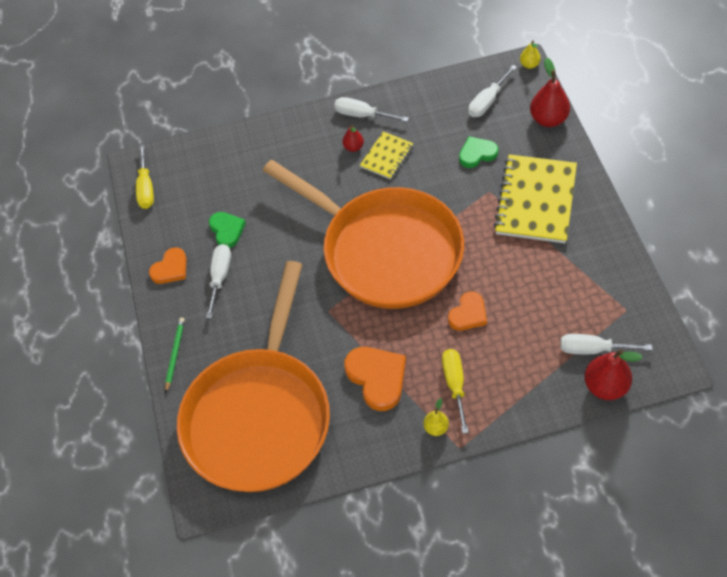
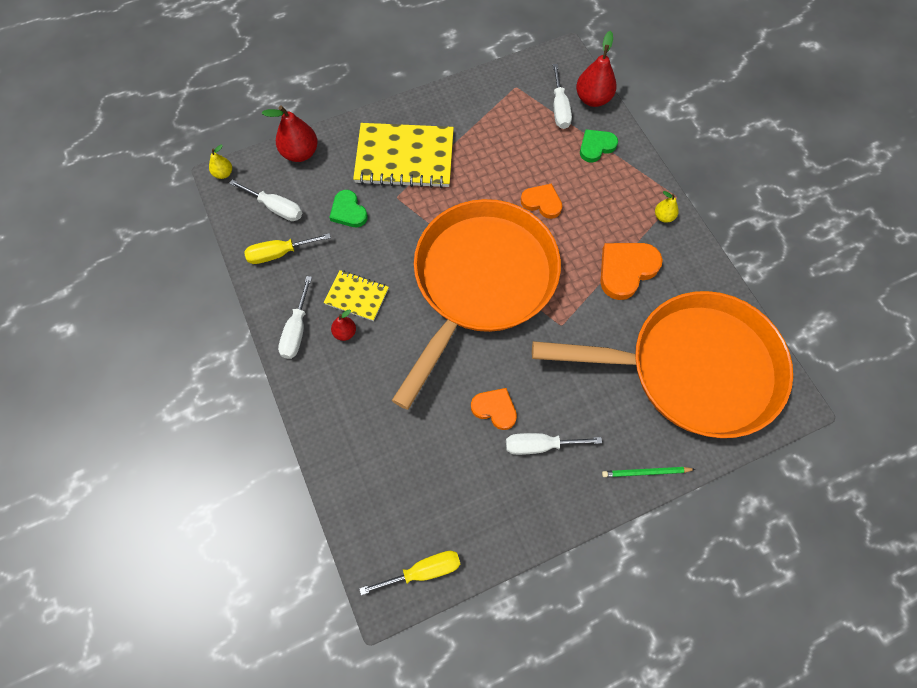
camera: 105 degrees left, 10 degrees up
(170, 268) = (537, 506): orange heart -> orange heart (495, 409)
(227, 230) = (475, 452): green heart -> green heart (596, 146)
(455, 384) = (618, 206): yellow screwdriver -> yellow screwdriver (279, 253)

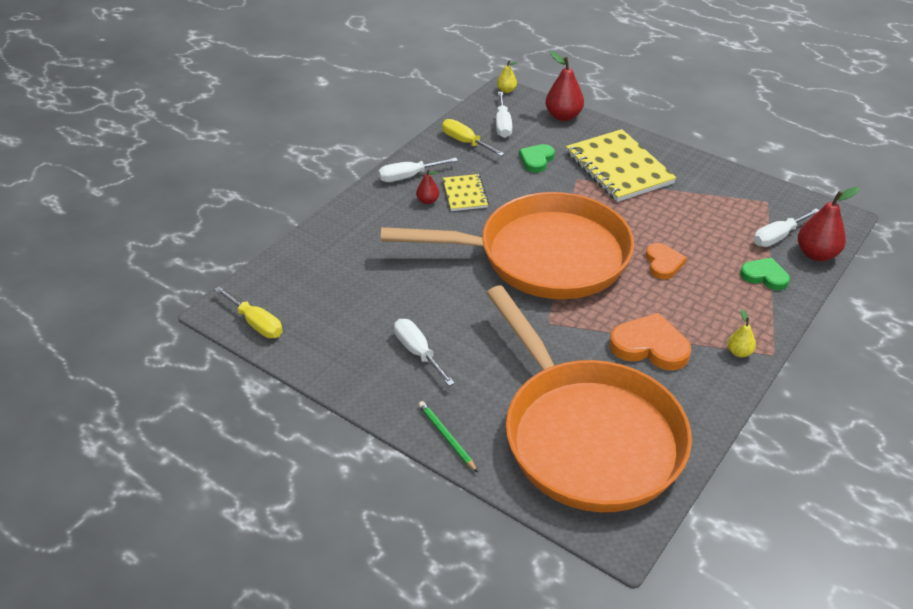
camera: 60 degrees right, 25 degrees down
(495, 409) = (430, 311): orange heart -> none

